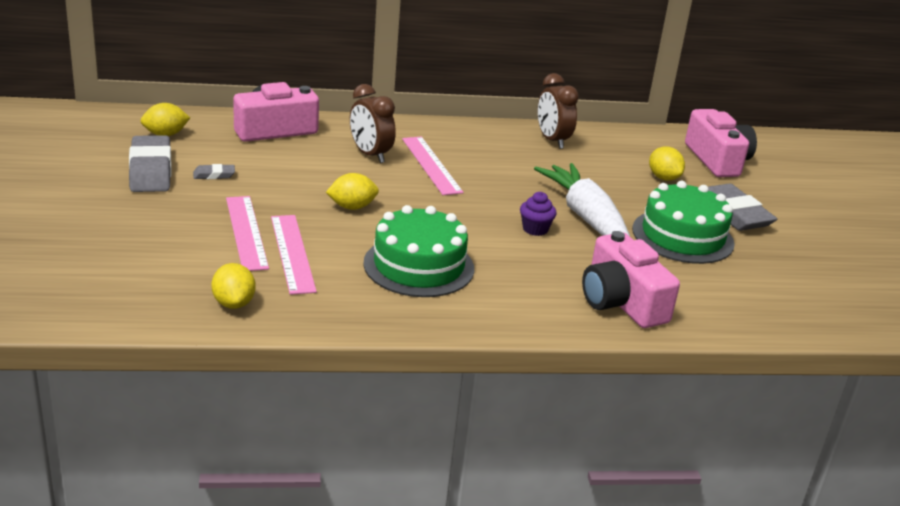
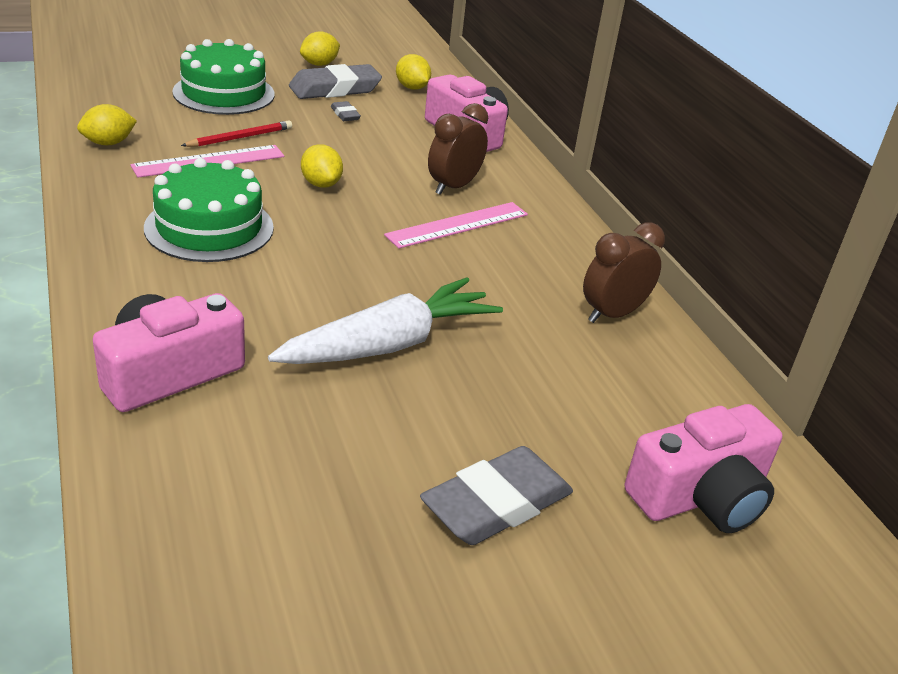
camera: 75 degrees right, 5 degrees up
(246, 232) = (240, 138): pink ruler -> red pencil
(535, 229) = (333, 302): purple cupcake -> none
(663, 178) = (574, 425): yellow lemon -> yellow lemon (319, 64)
(682, 236) = (383, 439): green cake -> green cake (224, 93)

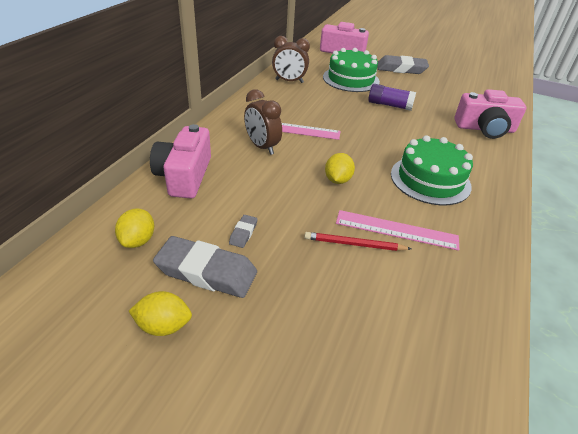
camera: 135 degrees left, 5 degrees up
(108, 143) = (468, 285): yellow lemon -> none
(224, 93) = (318, 316): green cake -> green cake (351, 79)
(389, 344) = (389, 105): white carrot -> purple glue stick
(453, 187) = (262, 147): brown clock -> brown clock turned 60 degrees clockwise

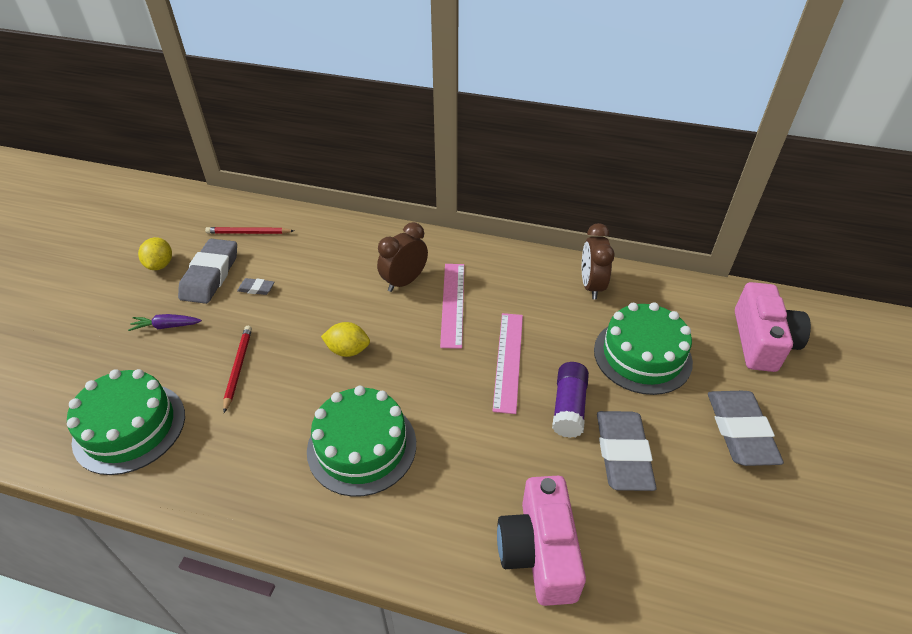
camera: 85 degrees right, 5 degrees up
(138, 240) = (249, 233): yellow lemon -> red pencil
(184, 176) = (339, 238): pink camera -> none
(287, 306) = (166, 326): none -> purple carrot
(396, 230) = (259, 404): pink ruler -> pink ruler (508, 360)
(419, 97) = (623, 453): none -> grey eraser
(433, 323) = (129, 427): none -> green cake

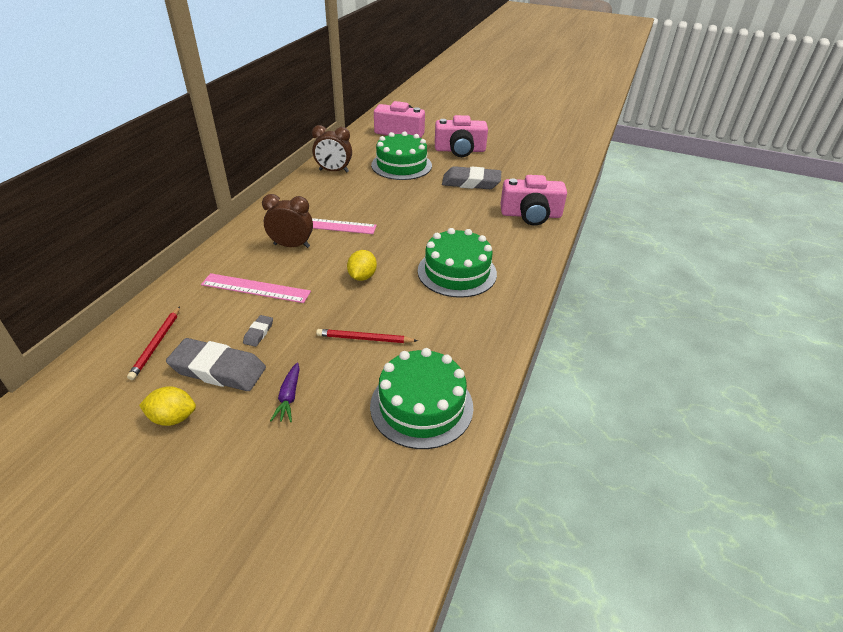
camera: 85 degrees left, 5 degrees down
(404, 281) = (291, 246): brown clock -> brown clock turned 135 degrees clockwise
(508, 360) = (393, 209): pink ruler -> pink ruler (255, 288)
(568, 407) = (436, 193): purple glue stick -> none
(740, 431) = (460, 150): grey eraser -> pink camera

